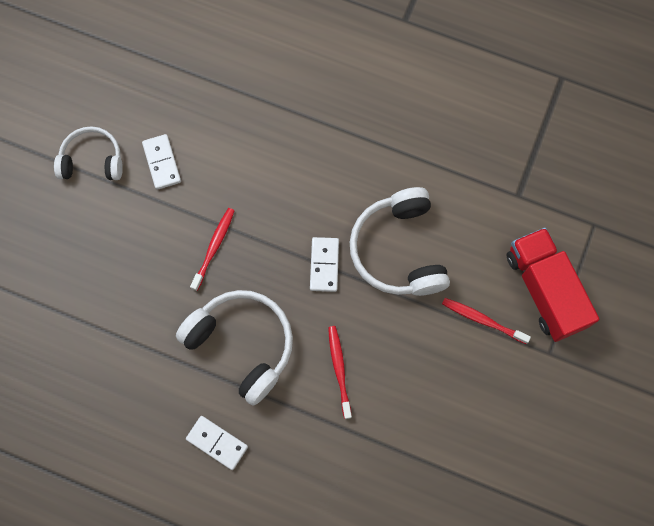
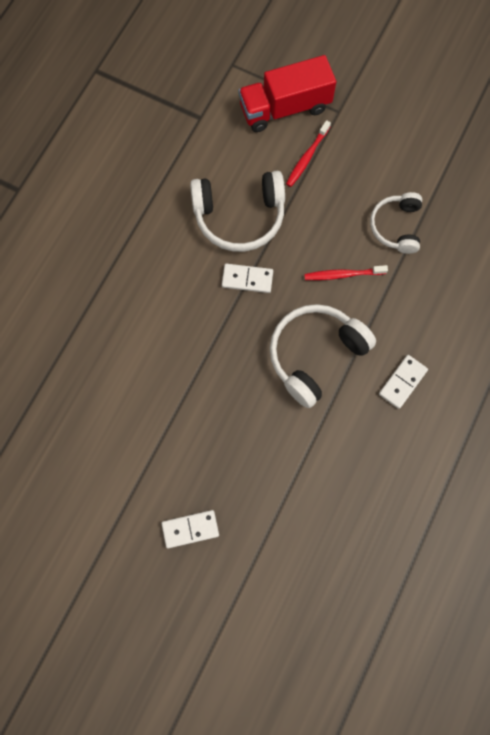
camera: 85 degrees left, 0 degrees up
(92, 160) = (119, 488): white headphones -> white headphones (396, 227)
(162, 162) = (130, 419): white domino -> white domino (190, 529)
(214, 248) = (222, 375): red toothbrush -> none

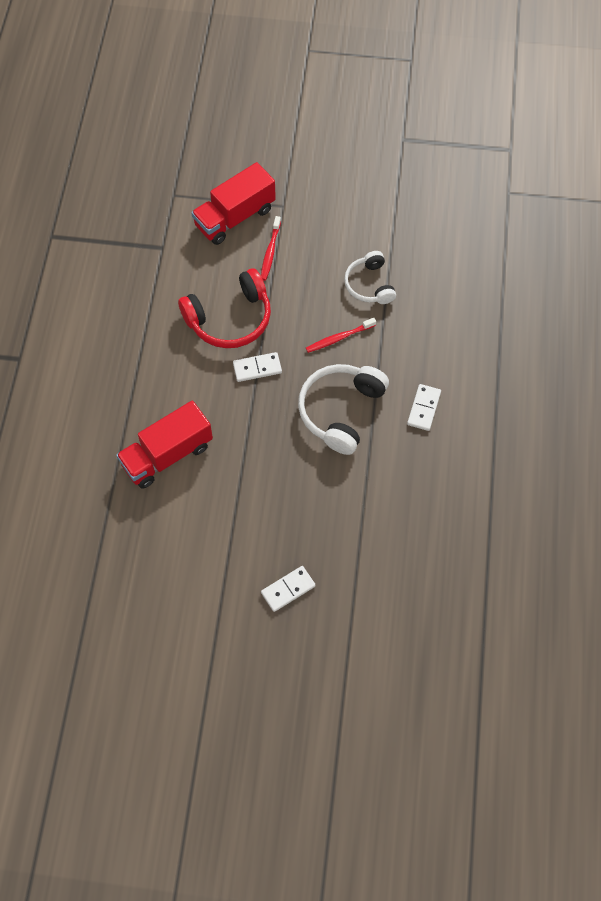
camera: 20 degrees left, 10 degrees down
(123, 341) = (167, 455): none -> red truck
(239, 216) = (230, 318): white headphones -> red headphones

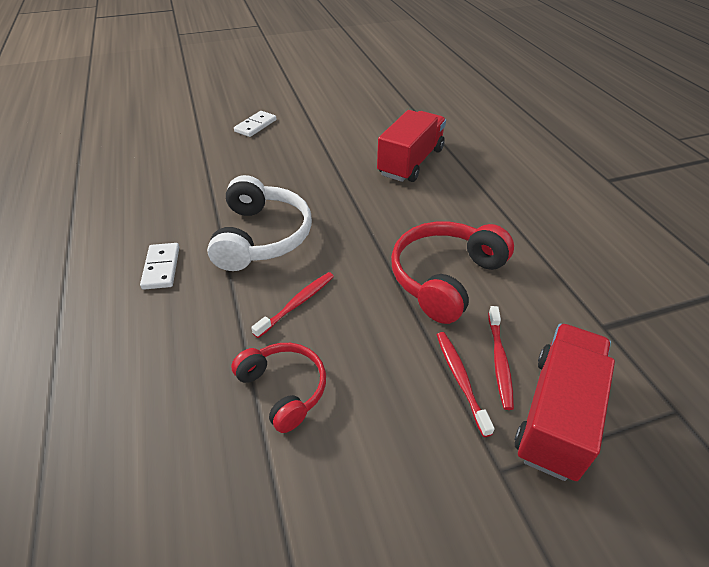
camera: 155 degrees right, 20 degrees down
(241, 253) = (499, 360): none -> red toothbrush
(257, 368) = (377, 243): white domino -> none
(369, 285) = (283, 389): white headphones -> red headphones

